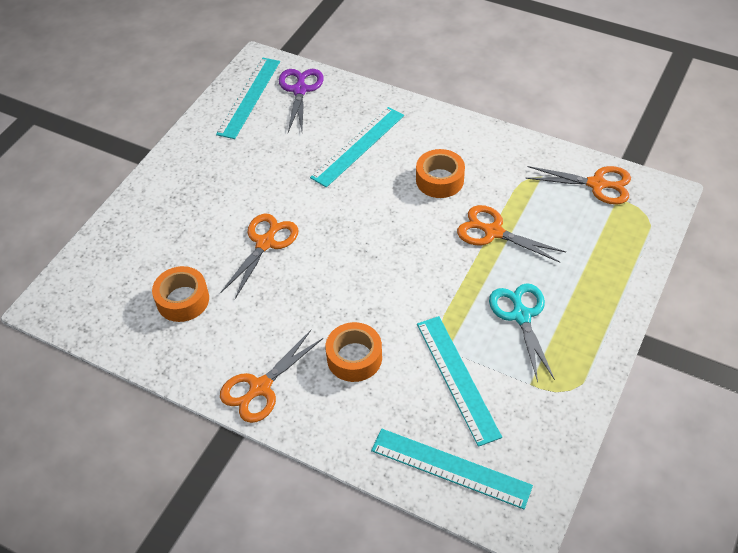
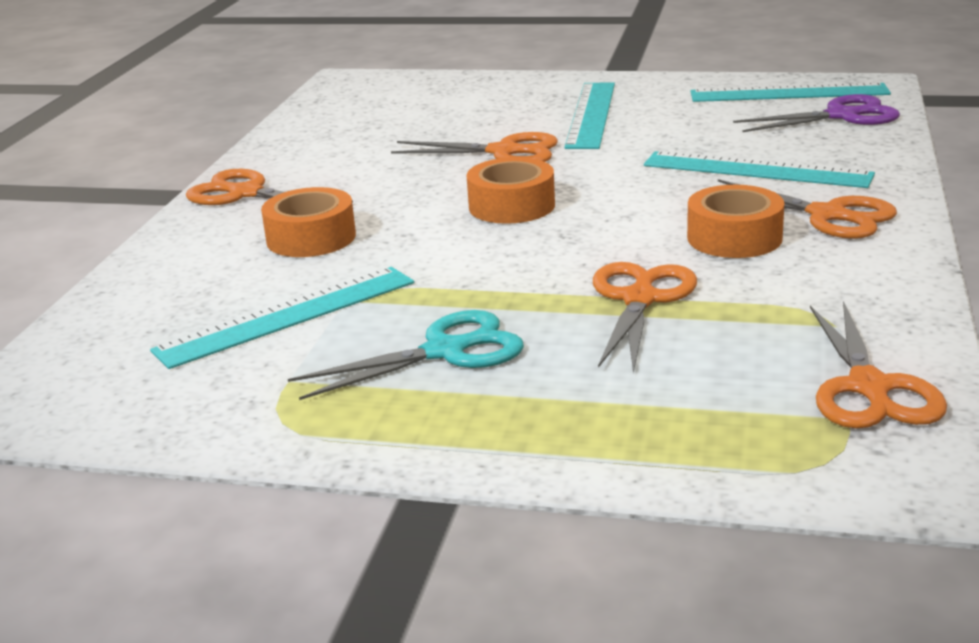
camera: 75 degrees right, 25 degrees down
(183, 300) = (379, 131): orange tape -> orange tape (511, 206)
(429, 140) = (828, 215): none -> orange scissors
(450, 468) = (109, 335): turquoise ruler -> turquoise ruler (591, 114)

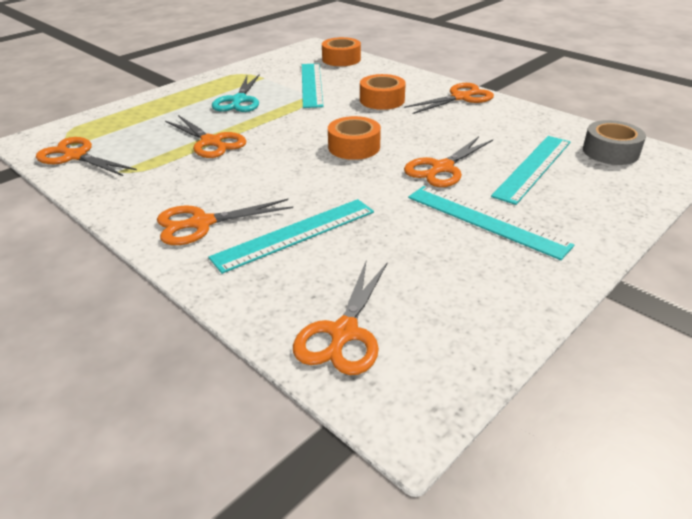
camera: 120 degrees right, 10 degrees up
(356, 101) = (610, 152): none -> grey tape
(734, 238) = (224, 185): orange tape -> orange tape (341, 59)
(788, 93) = (438, 341): turquoise ruler -> turquoise ruler (533, 168)
(842, 116) = (343, 333): purple scissors -> orange scissors

